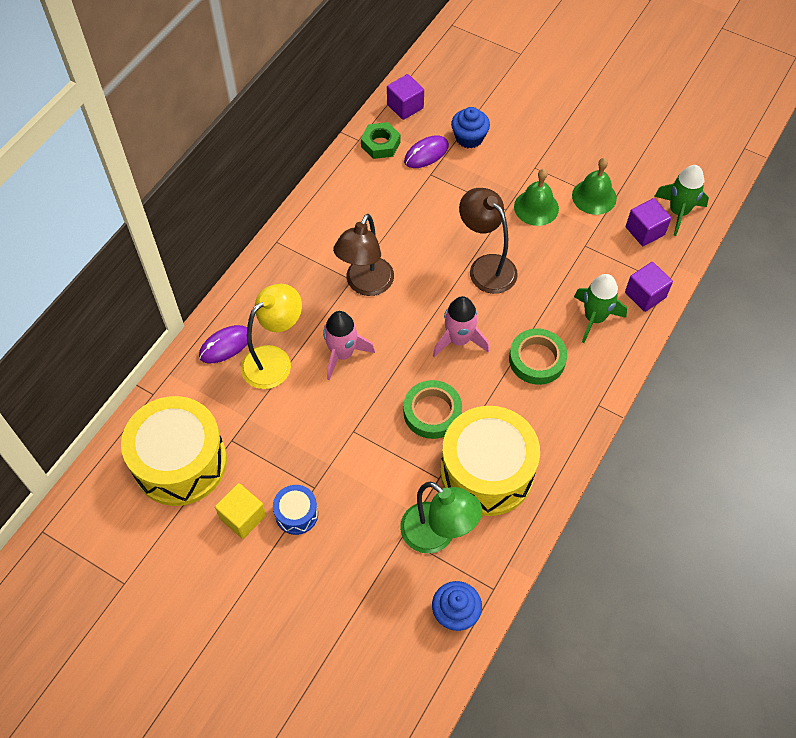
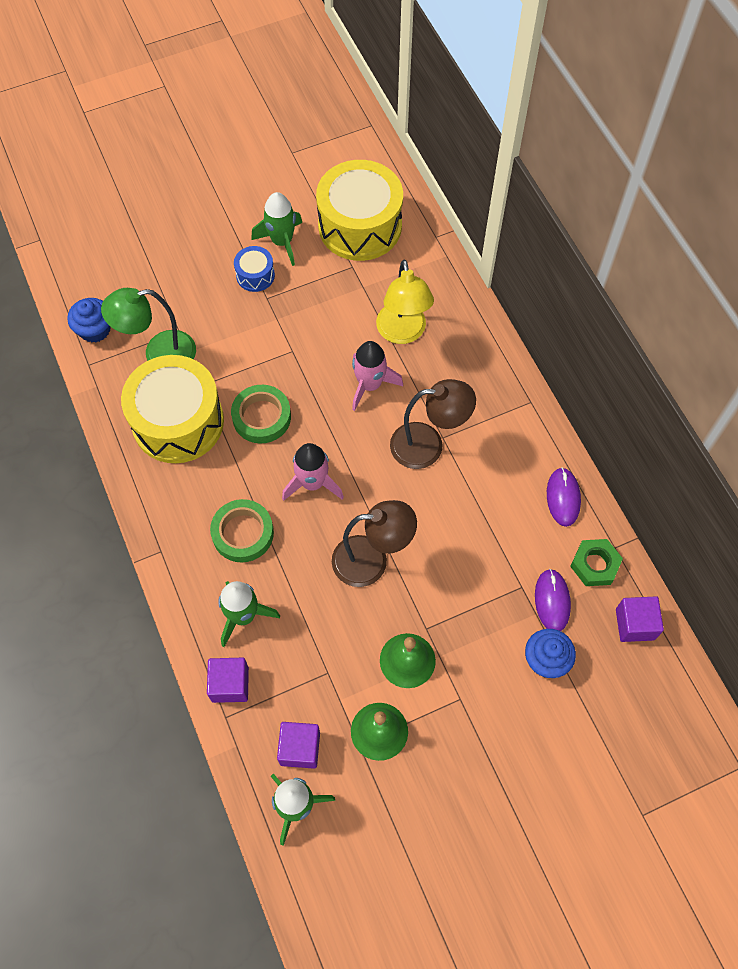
camera: 125 degrees right, 5 degrees up
(225, 345) = (444, 306): purple mouse -> purple mouse (563, 498)
(243, 517) = (282, 242): yellow cube -> green rocket
(365, 285) = (428, 445): brown lamp -> brown lamp turned 120 degrees clockwise

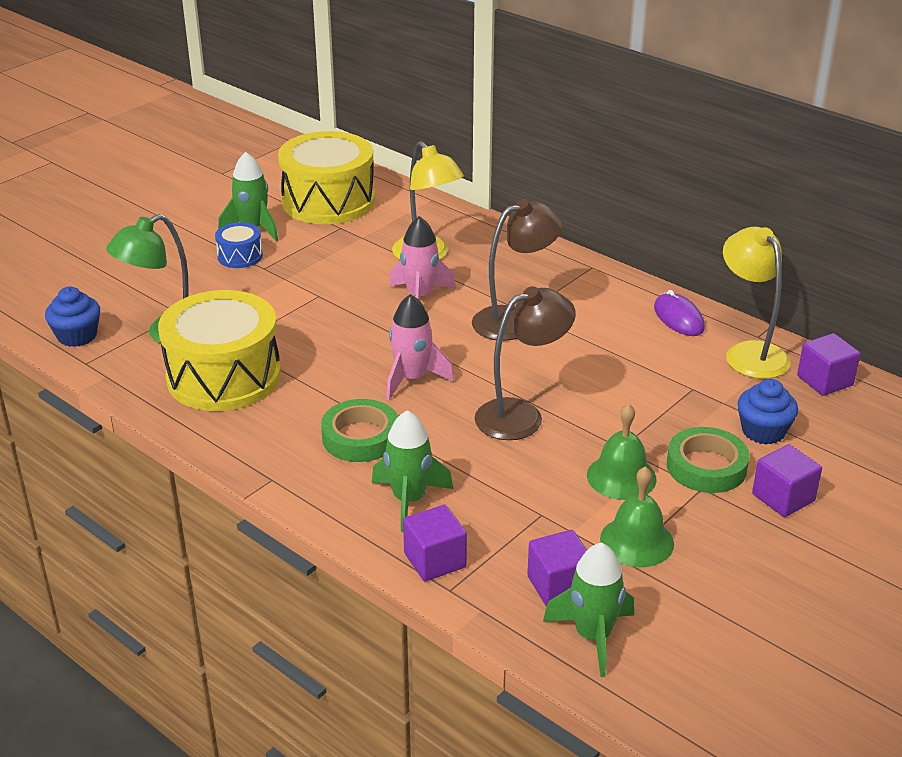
camera: 25 degrees left, 30 degrees down
(261, 417) = (319, 348): green tape -> green tape (706, 466)
(514, 737) = (783, 497): none -> purple cube
(552, 601) = (731, 389): purple mouse -> none
(595, 565) = (749, 353): green nut -> yellow lamp

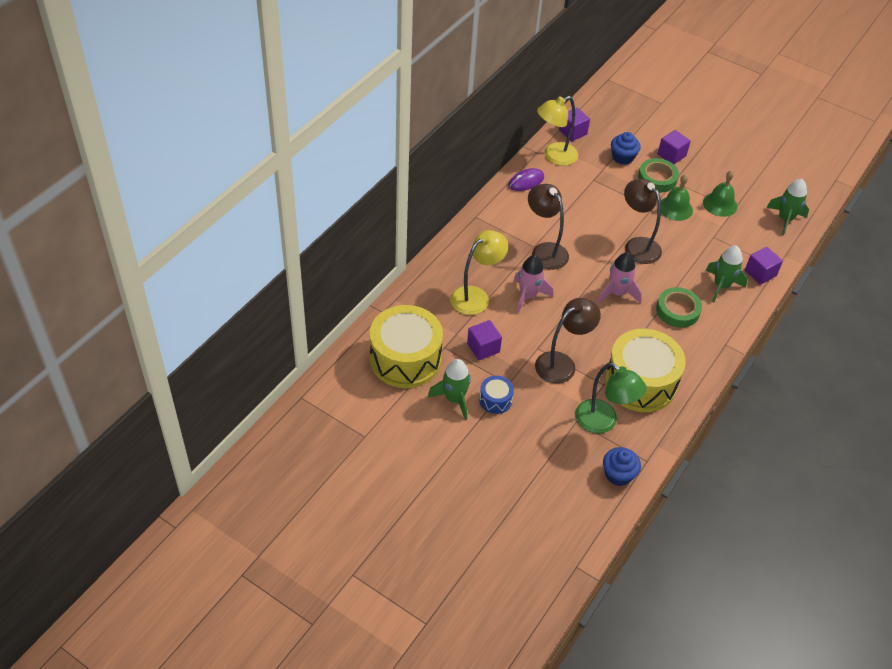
camera: 100 degrees left, 15 degrees up
(284, 312) = (562, 363): none -> brown lamp
(558, 586) = (759, 230): purple cube -> purple cube (483, 348)

